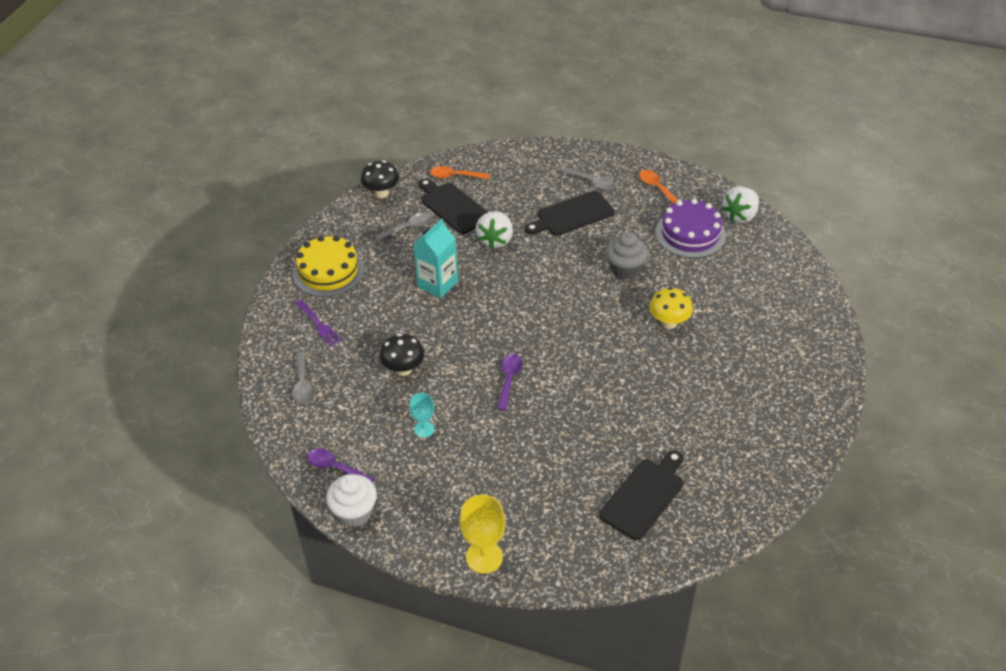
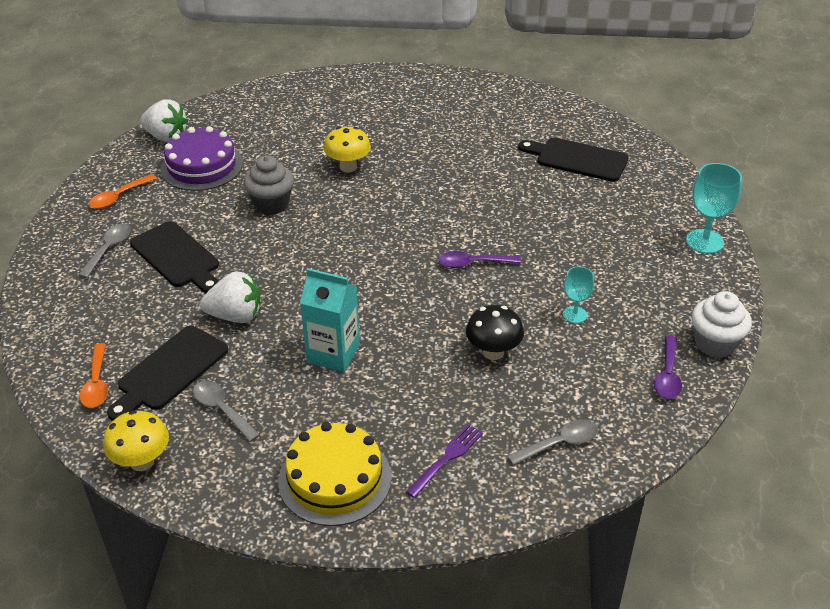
camera: 105 degrees left, 5 degrees down
(381, 193) = (142, 461): black mushroom -> yellow mushroom
(484, 557) = (704, 241): yellow goblet -> turquoise goblet

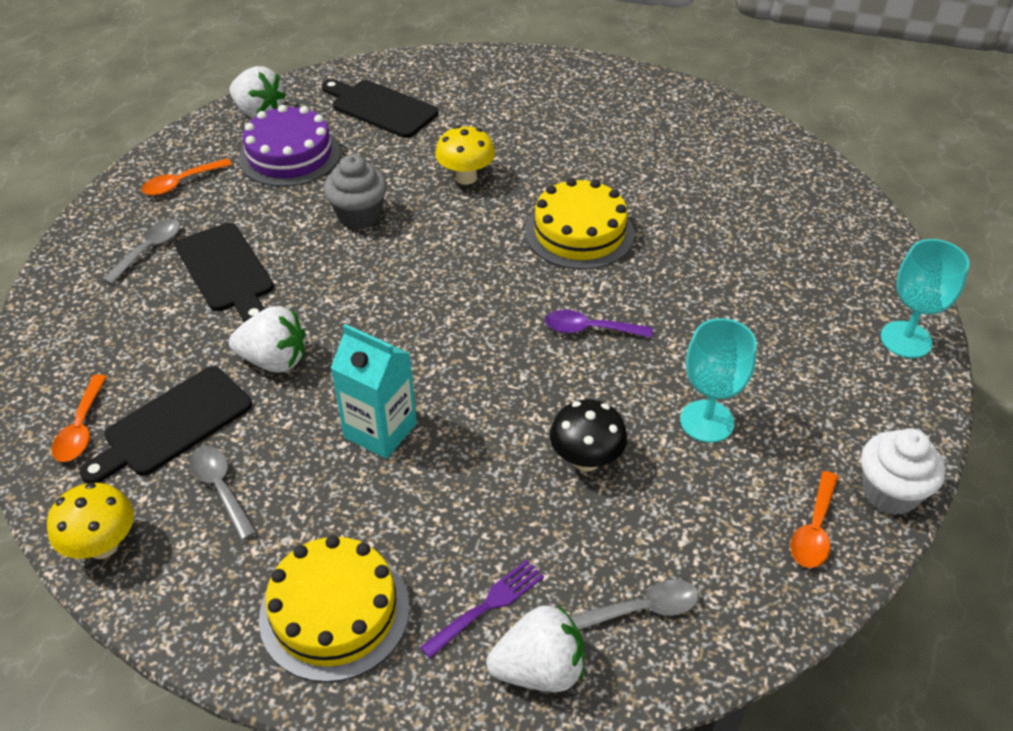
camera: 10 degrees right, 5 degrees up
(447, 196) = (579, 232): none -> yellow cake
(495, 493) = (539, 669): none -> white strawberry
(575, 315) = (707, 421): turquoise goblet -> turquoise goblet, size x1.66
(577, 159) = (760, 202): black cutting board -> black cutting board (380, 108)
(667, 375) = (814, 530): purple spoon -> orange spoon

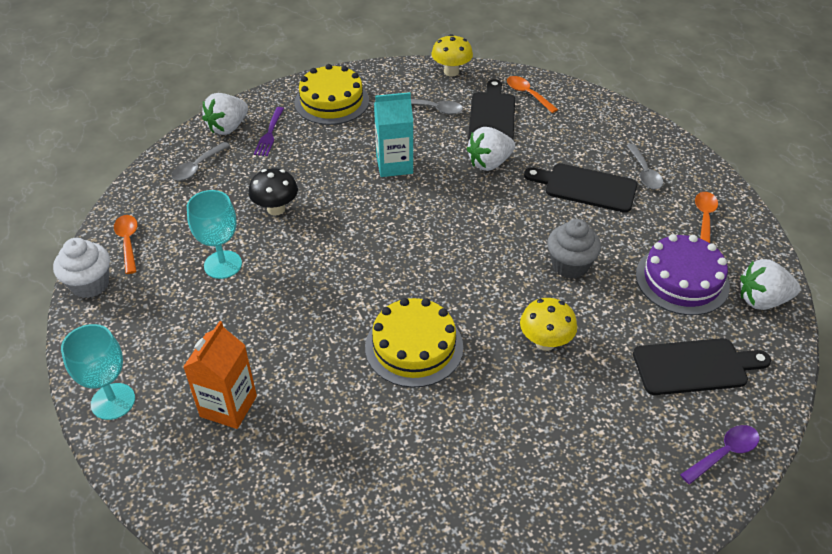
camera: 140 degrees right, 0 degrees up
(589, 329) = (339, 279): purple spoon -> purple spoon (724, 453)
(790, 277) = (228, 406): none -> orange carton

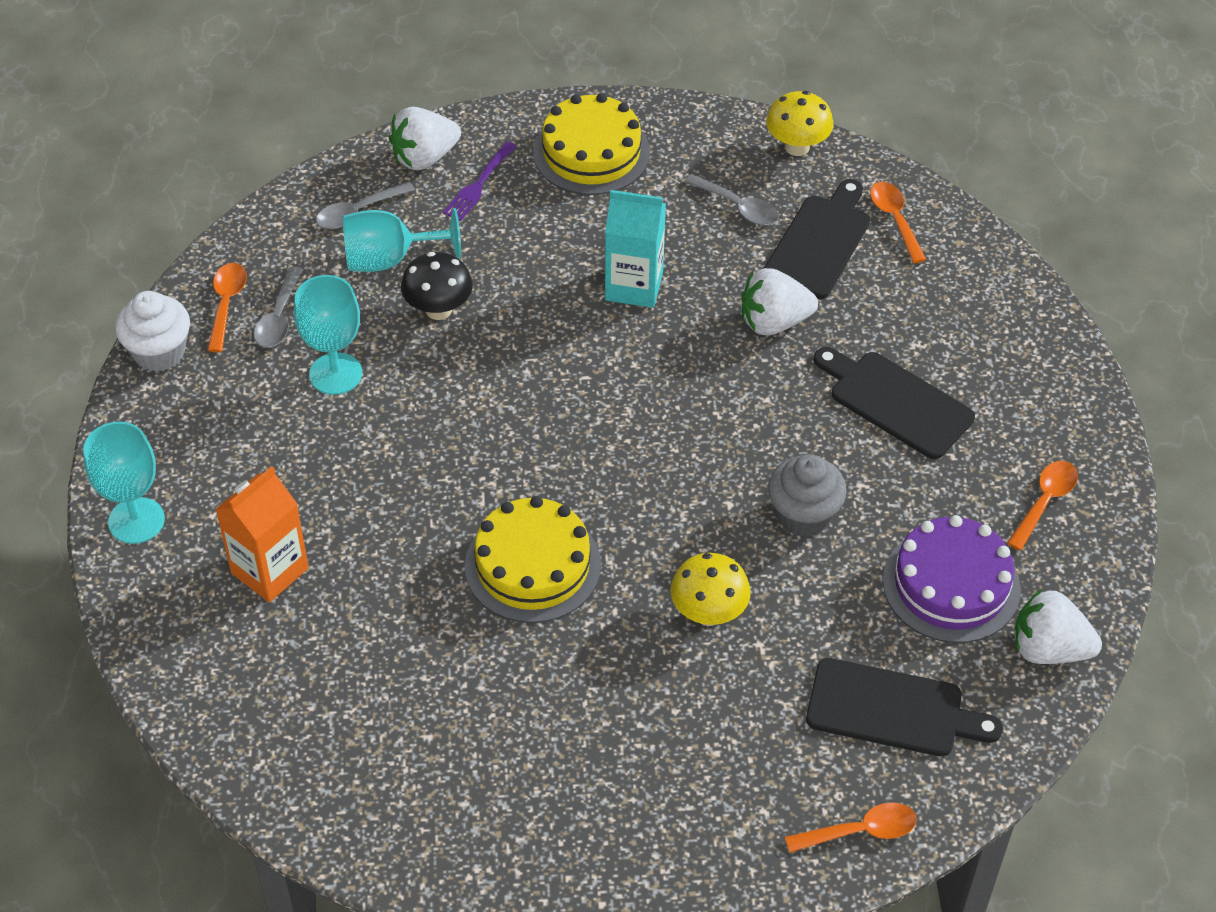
camera: 20 degrees right, 5 degrees up
(230, 188) = (389, 259): none -> turquoise goblet
(644, 173) = (998, 404): grey spoon -> grey spoon (279, 318)
(724, 453) = (860, 831): purple spoon -> orange spoon

